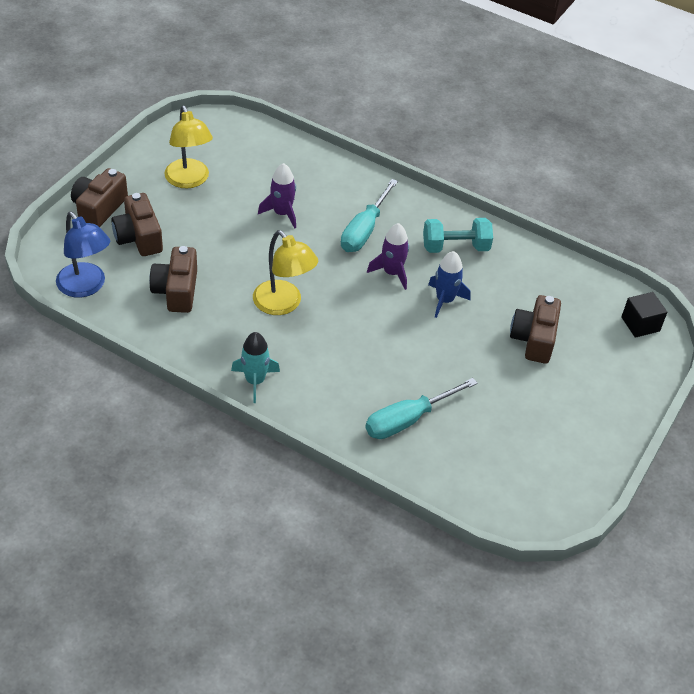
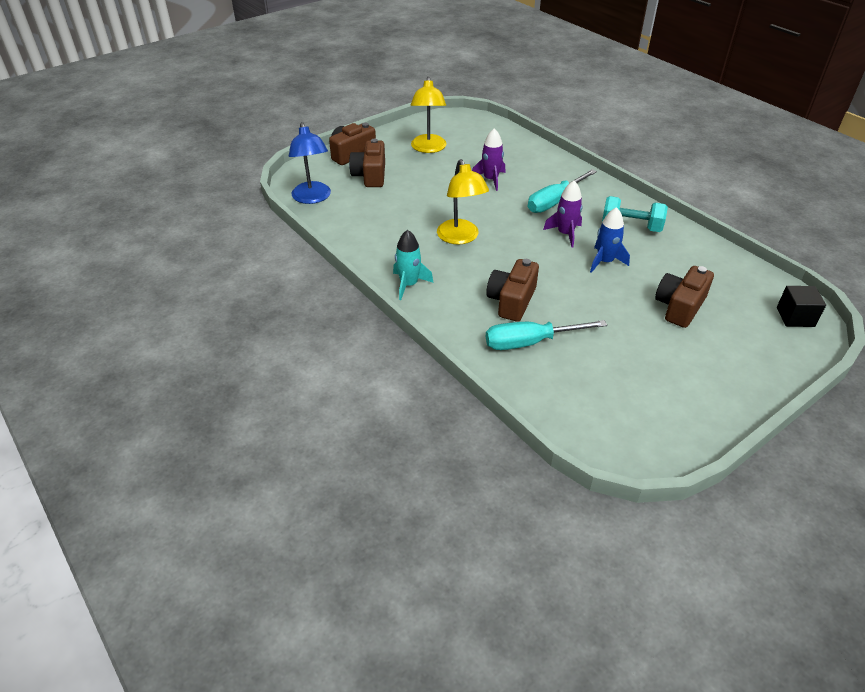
camera: 25 degrees right, 5 degrees down
(176, 291) = (379, 213): brown camera -> brown camera (511, 301)

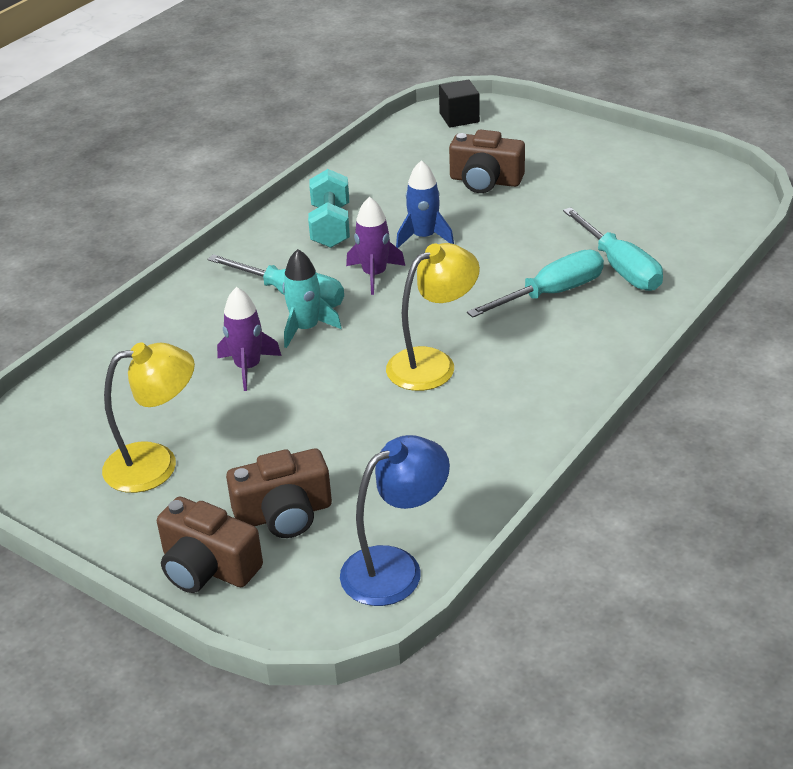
camera: 105 degrees left, 5 degrees down
(409, 284) = (574, 385): turquoise rocket -> turquoise rocket (306, 328)
(511, 301) = (551, 293): brown camera -> turquoise screwdriver

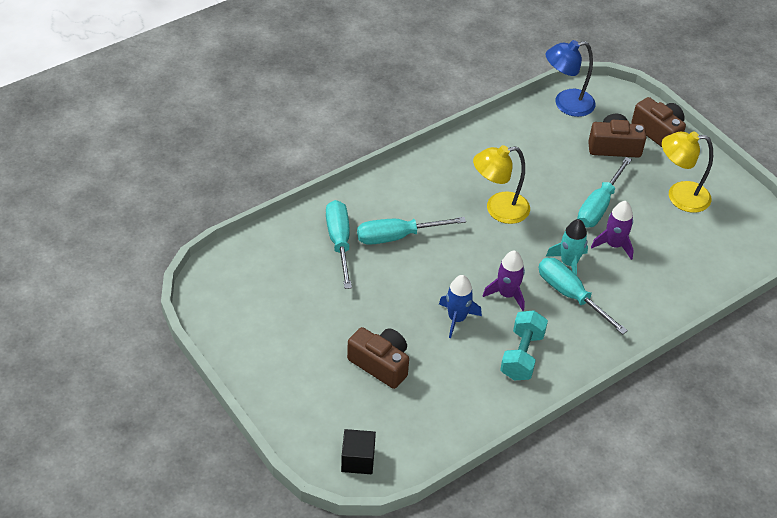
camera: 165 degrees left, 10 degrees up
(284, 411) = (599, 206): none -> turquoise screwdriver

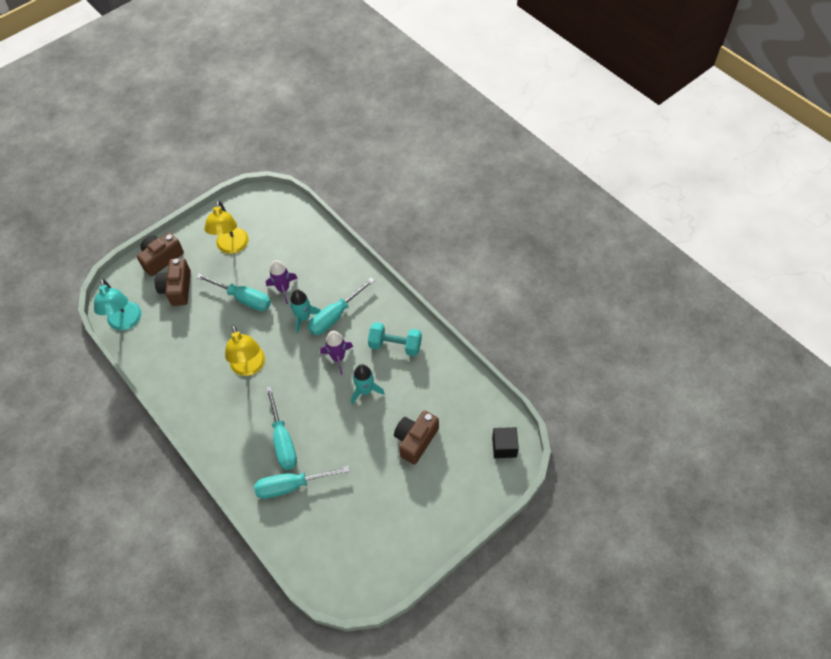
camera: 90 degrees left, 10 degrees up
(456, 319) = (365, 390): blue rocket -> turquoise rocket
(566, 104) = (126, 322): blue lamp -> turquoise lamp

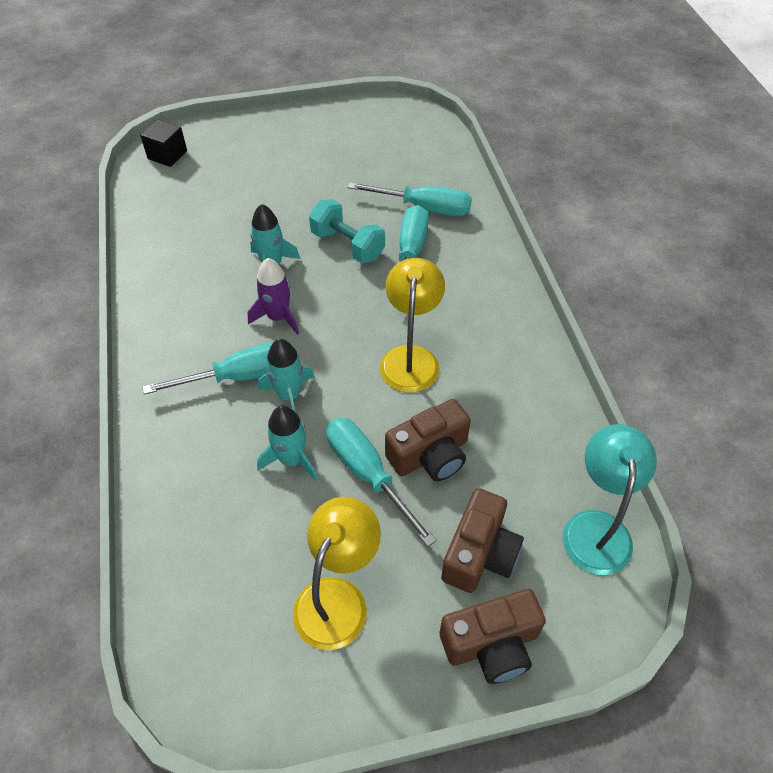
camera: 155 degrees left, 5 degrees down
(283, 289) = (291, 460): purple rocket -> turquoise rocket
(395, 345) = (191, 299): turquoise dumbbell -> turquoise dumbbell (347, 245)
(415, 440) = (254, 195): brown camera -> brown camera (430, 455)

